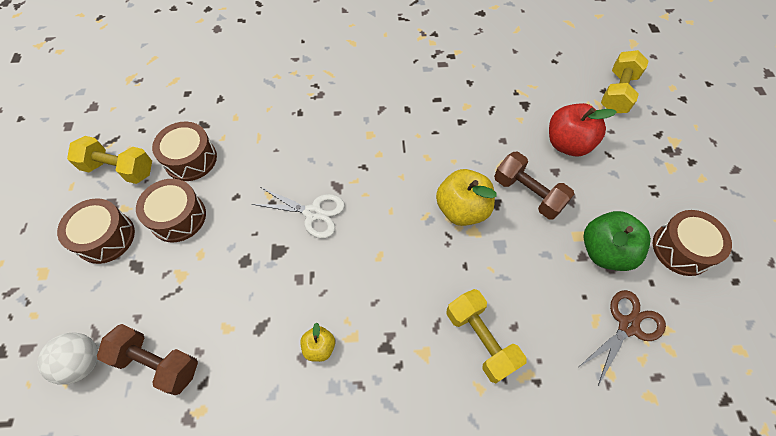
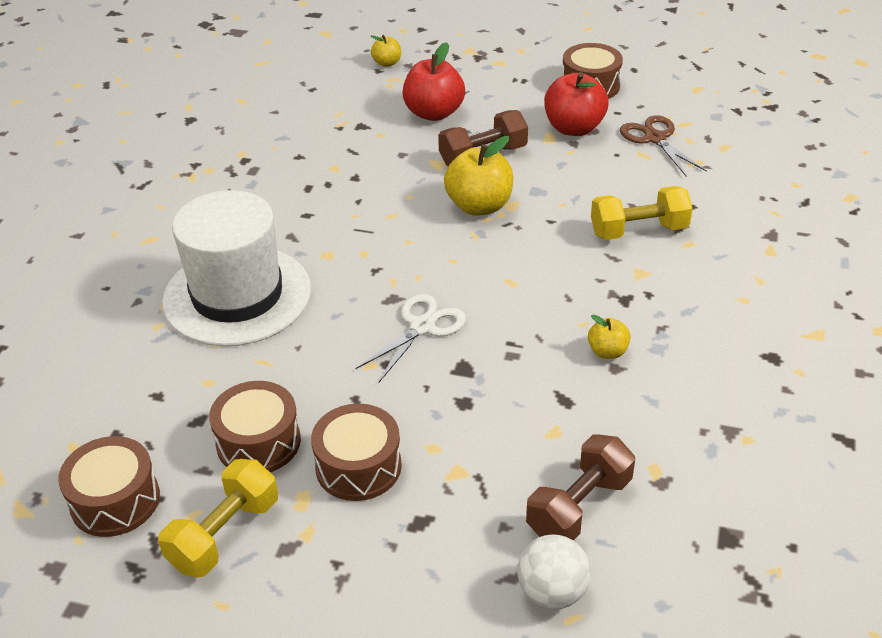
camera: 70 degrees left, 20 degrees down
(105, 237) = (351, 558): brown drum -> brown drum (115, 500)
(314, 102) = (237, 295): none -> white hat
(605, 251) = (574, 128): green apple -> red apple
(617, 93) = (387, 63): yellow dumbbell -> yellow apple

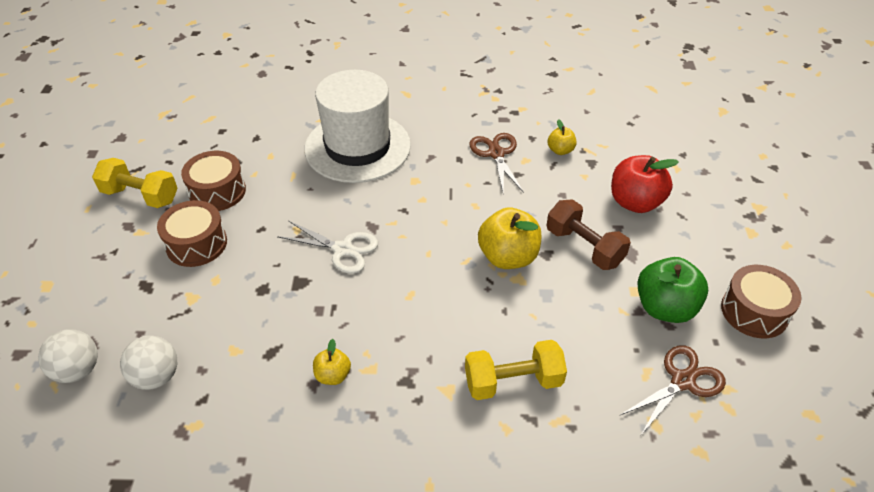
camera: 75 degrees right, 5 degrees up
(115, 500) = (169, 145): brown drum -> none
(313, 186) = (496, 154): none -> brown scissors
(387, 63) = (698, 157): yellow apple -> yellow apple (560, 150)
(574, 128) = (665, 308): red apple -> green apple
(579, 507) = (156, 376): brown dumbbell -> white ball
(638, 230) = (513, 382): yellow dumbbell -> yellow dumbbell turned 75 degrees counterclockwise

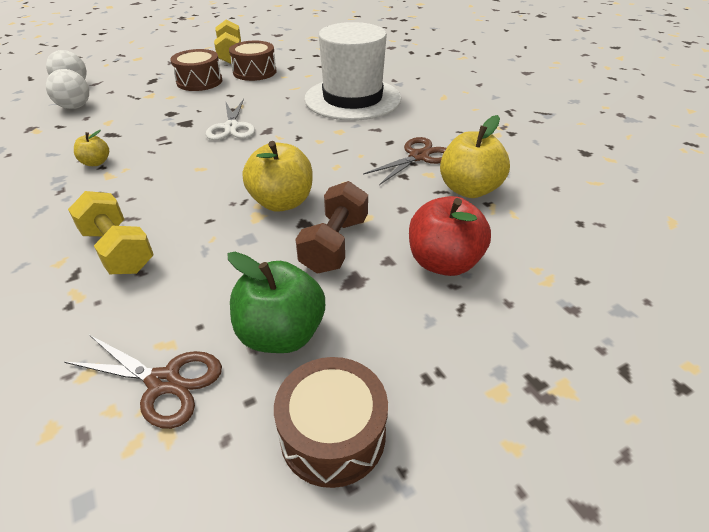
camera: 60 degrees right, 5 degrees down
(560, 150) = (469, 189): yellow apple -> yellow apple, size x1.91

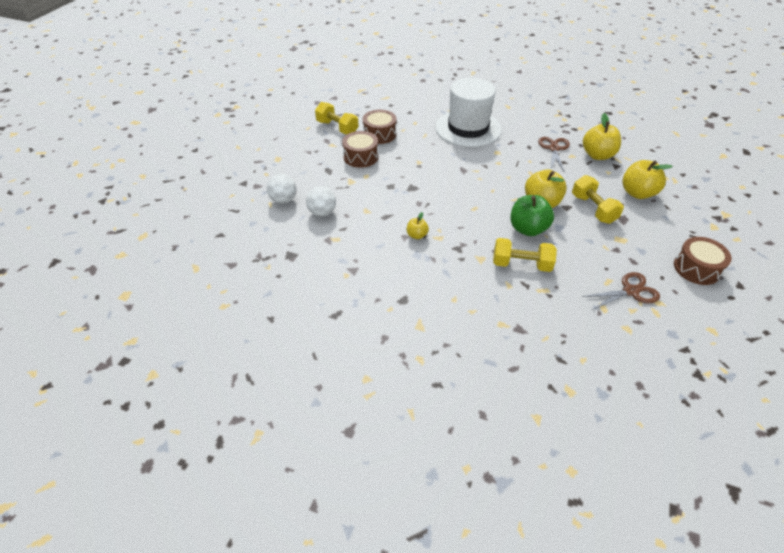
camera: 40 degrees left, 5 degrees up
(231, 127) = (442, 177): white scissors -> none
(281, 334) = (634, 252): green apple -> green apple (528, 229)
(335, 244) = (593, 209): brown dumbbell -> yellow dumbbell
(443, 262) = (637, 193): red apple -> yellow apple

